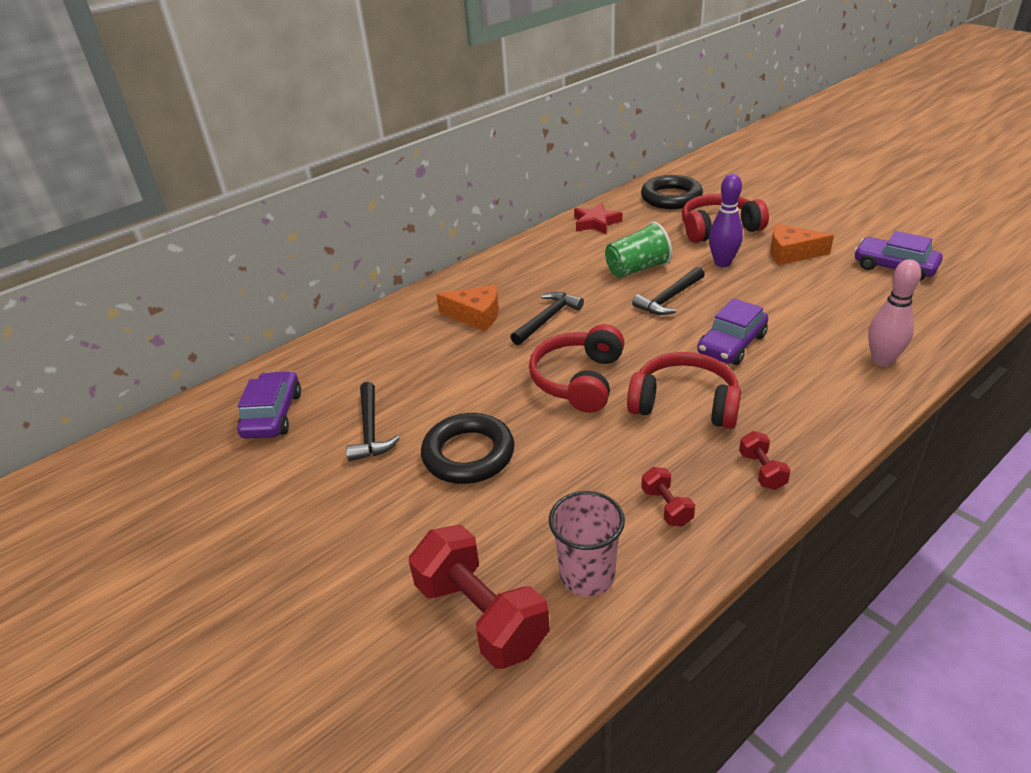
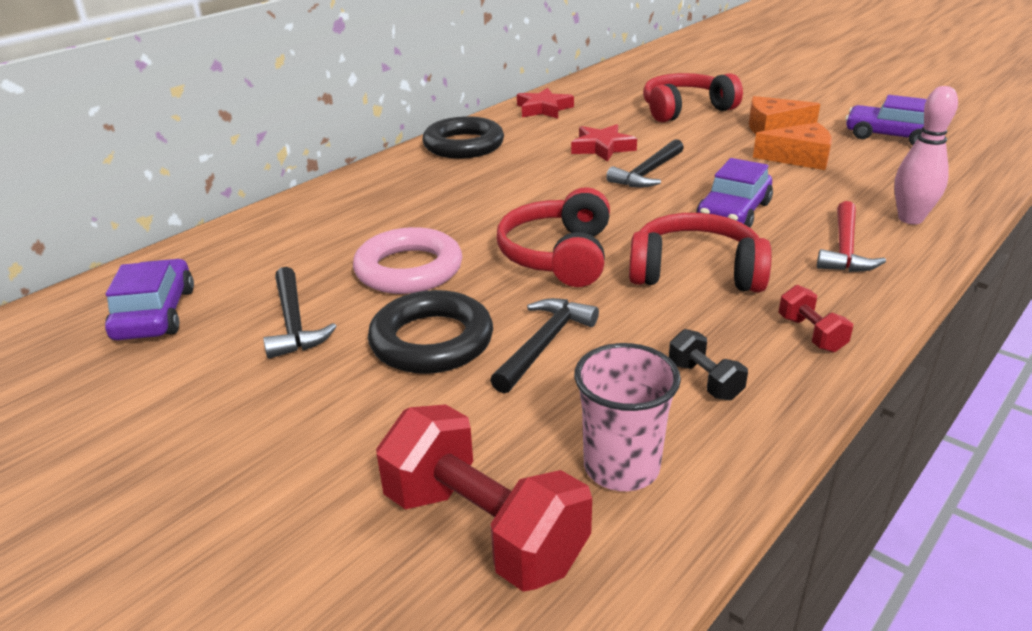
camera: 10 degrees left, 5 degrees down
(461, 386) = (409, 269): none -> pink ring
(476, 315) = (416, 199): orange cheese -> orange cheese (799, 158)
(547, 319) = (506, 198): black hammer -> black hammer (544, 344)
(637, 269) = (602, 148): green cup -> red star
(666, 507) = (704, 381): red dumbbell -> black dumbbell
(671, 197) = (624, 85): black ring -> black ring (463, 145)
(722, 263) = (699, 139): purple bowling pin -> none
(815, 388) = (845, 249): none -> red hammer

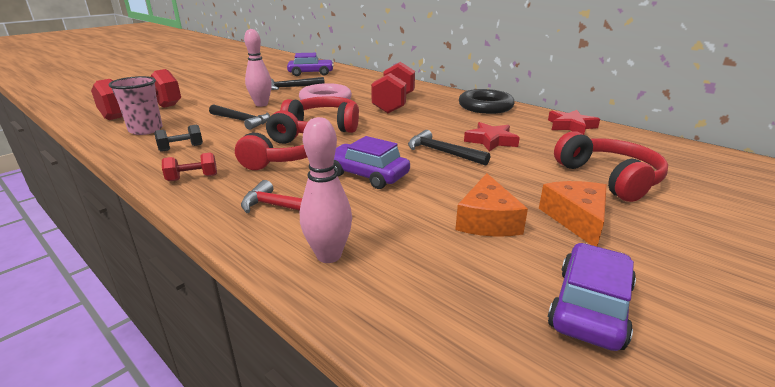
camera: 90 degrees right, 5 degrees down
(432, 341) = (261, 104): black ring -> pink bowling pin
(444, 206) = (394, 104): none -> red dumbbell

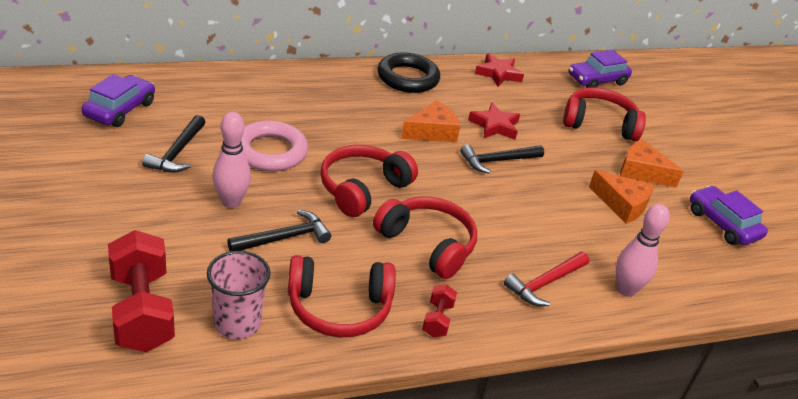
camera: 65 degrees left, 10 degrees up
(181, 148) = (339, 308): black dumbbell -> red headphones
(366, 175) = (512, 219): purple car -> purple car (597, 80)
(394, 104) = (340, 118): red dumbbell -> none
(434, 126) = (432, 132): none -> orange cheese

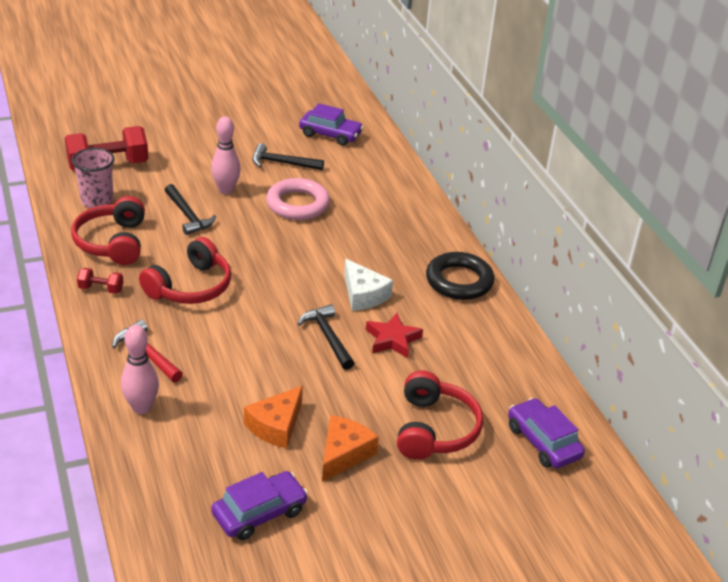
camera: 90 degrees right, 0 degrees up
(362, 189) = (259, 252): red headphones -> none
(432, 132) = (363, 295): orange cheese -> white cheese
(498, 74) = (507, 350): red star -> none

